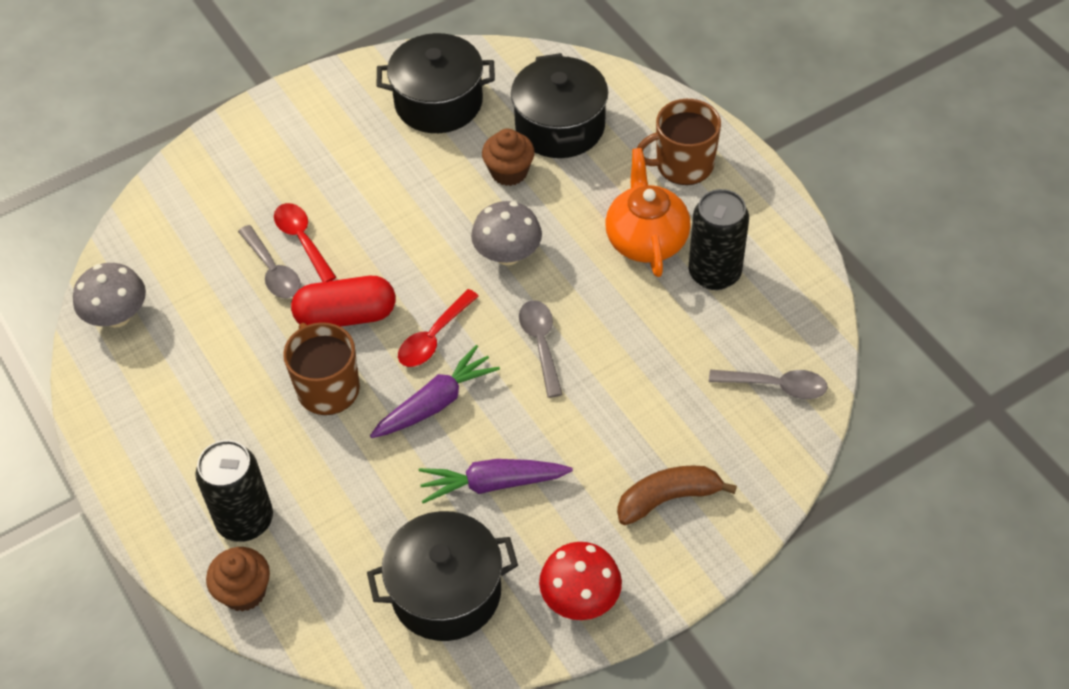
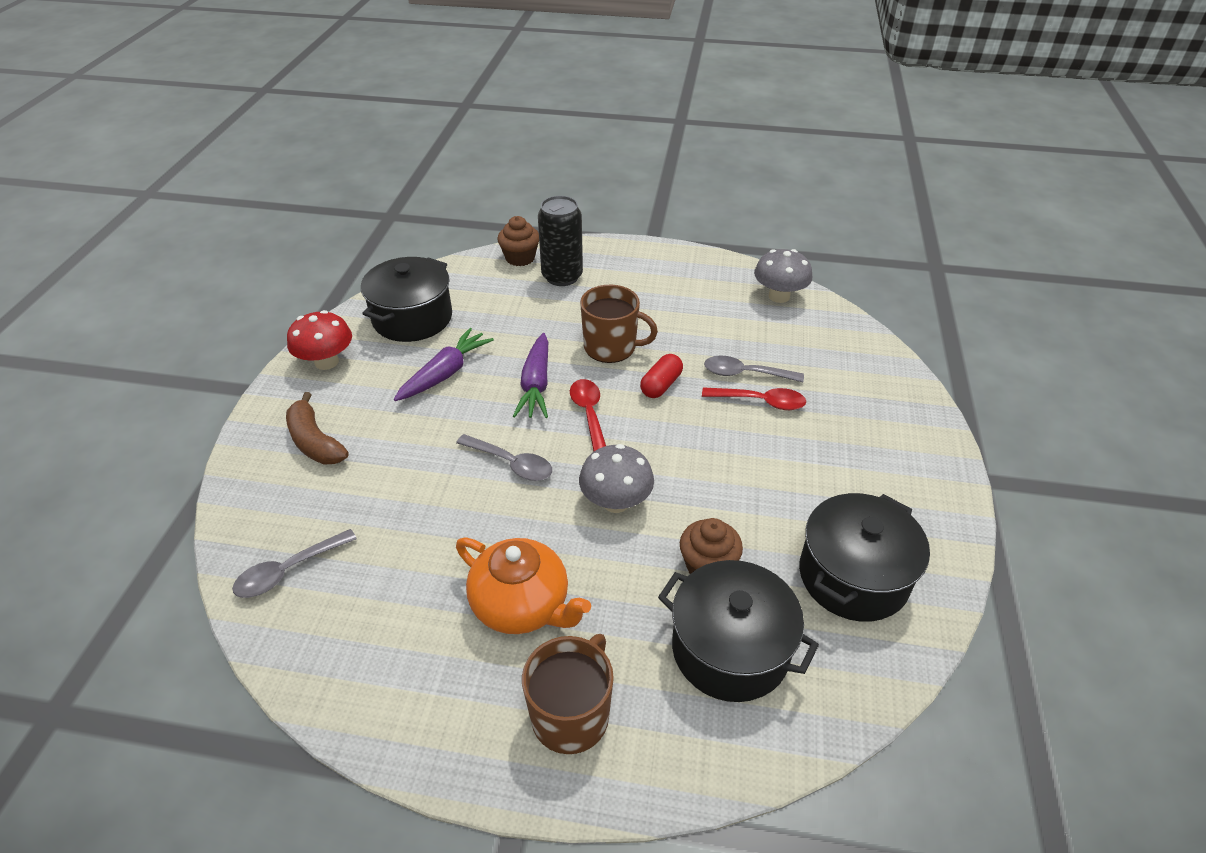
camera: 130 degrees right, 10 degrees down
(346, 316) = (661, 385): red capsule -> red capsule, size x0.64
(668, 498) = (315, 441): brown banana -> brown banana turned 120 degrees clockwise
(714, 273) = (429, 625): black can -> none

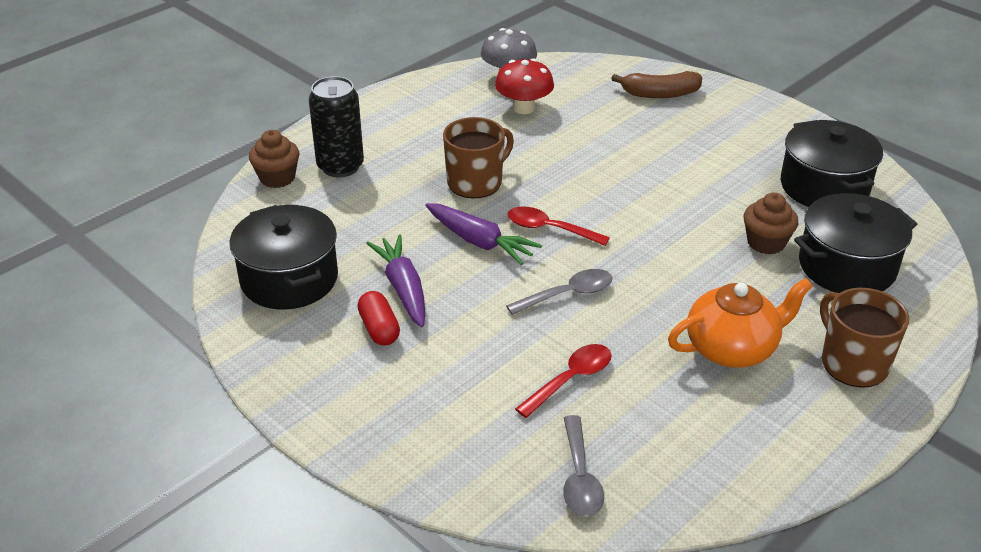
camera: 55 degrees left, 5 degrees down
(315, 441) = (413, 407): brown banana -> brown banana (659, 94)
(326, 362) = (292, 361): red mushroom -> red mushroom (524, 108)
(616, 502) = (664, 257): grey mushroom -> none
(661, 385) = (552, 179): red capsule -> red capsule (379, 329)
(745, 374) = (583, 134): grey spoon -> none
(760, 402) = (622, 143): red spoon -> red spoon (571, 379)

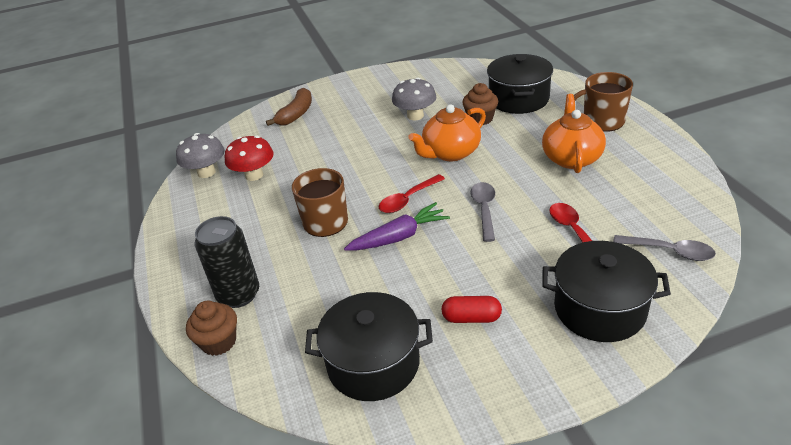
camera: 60 degrees left, 0 degrees up
(403, 288) = (428, 292): purple carrot -> none
(666, 237) = (450, 153): none -> orange teapot
(729, 185) = (415, 116): none -> grey mushroom
(824, 187) = (442, 85): black pot -> black pot (599, 309)

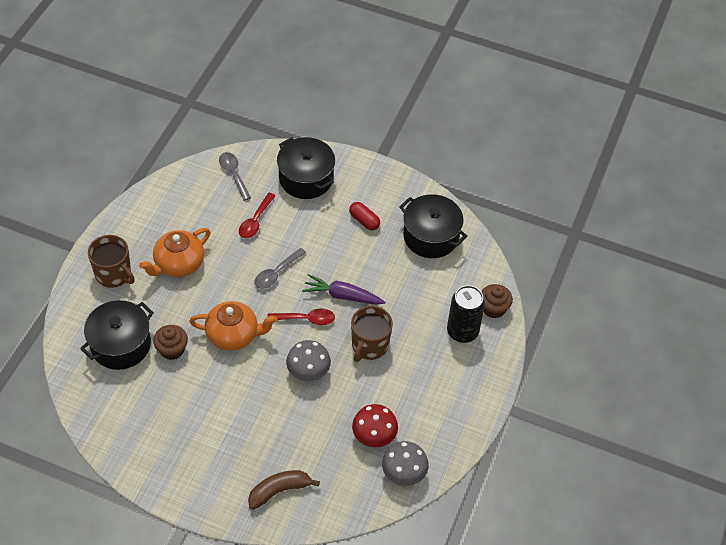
camera: 145 degrees left, 15 degrees up
(415, 116) = (204, 397): grey mushroom -> grey mushroom (308, 372)

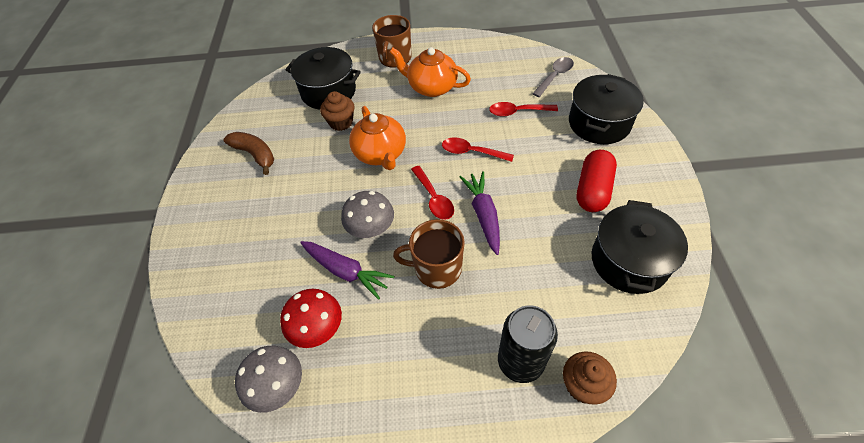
camera: 70 degrees right, 0 degrees up
(276, 273) = (471, 152): grey spoon -> red spoon
(279, 491) = (216, 270): brown banana -> brown banana (255, 155)
(337, 402) = (346, 271): none -> purple carrot
(364, 221) = (593, 190): red capsule -> red capsule, size x1.57

